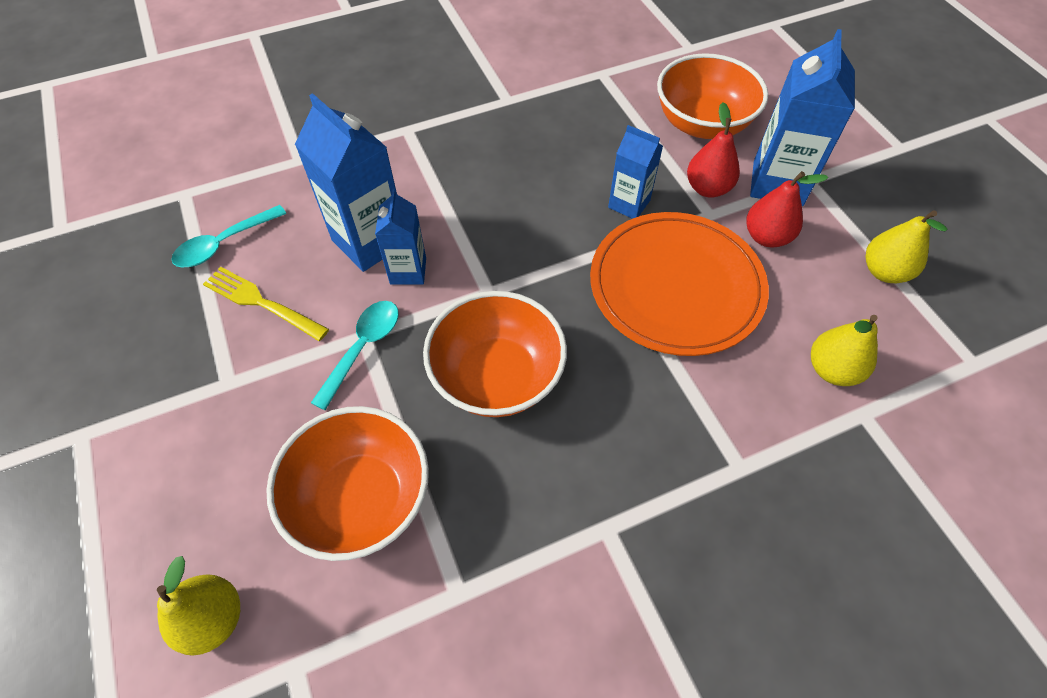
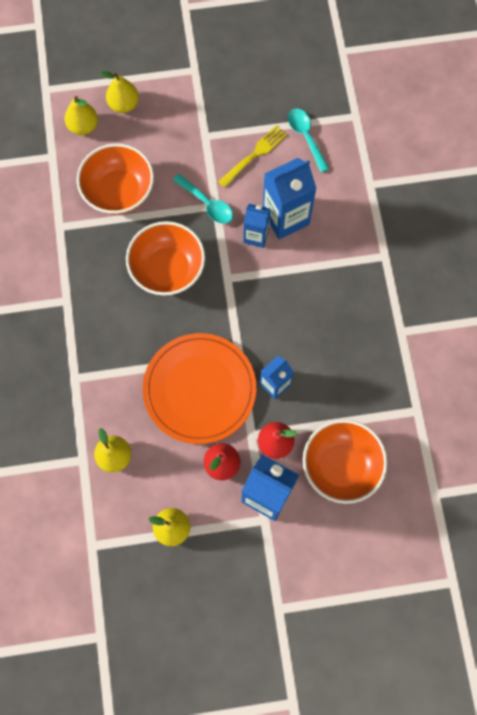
camera: 105 degrees right, 15 degrees up
(158, 547) = (124, 104): none -> yellow pear

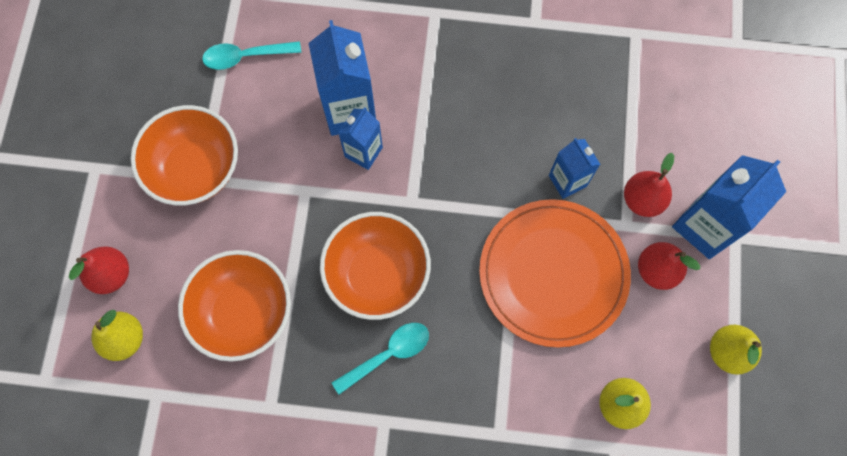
camera: 75 degrees left, 0 degrees up
(124, 104) = (111, 274): yellow pear -> red pear
(207, 204) = (299, 200): turquoise spoon -> turquoise spoon (388, 354)
(254, 155) = (249, 124): yellow fork -> none
(341, 466) = (685, 133): orange bowl -> orange bowl (195, 169)

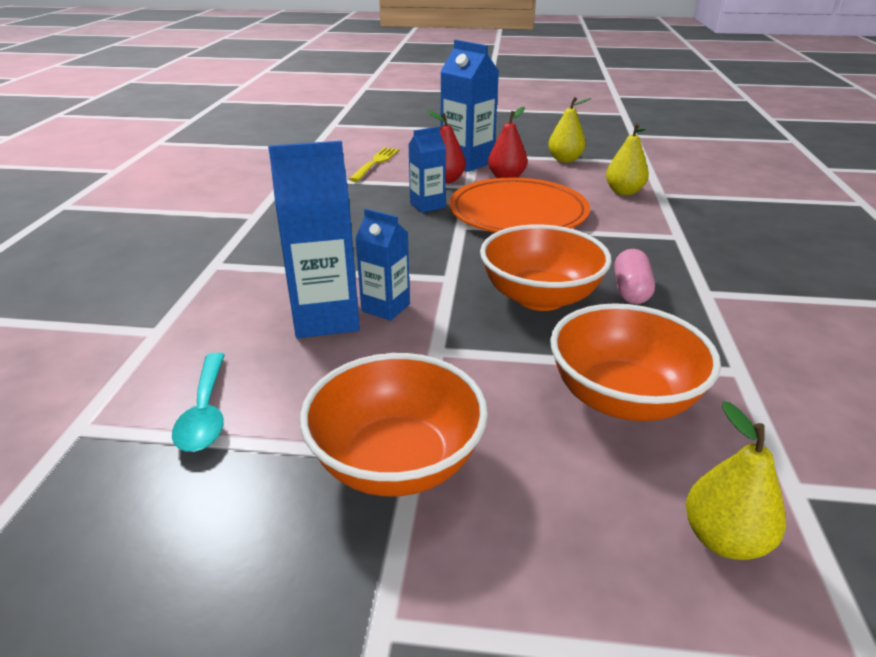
camera: 90 degrees left, 40 degrees down
(111, 274) = (611, 572): red pear -> none
(388, 354) = (631, 290): turquoise spoon -> pink capsule
(692, 120) = (375, 163): none -> yellow fork

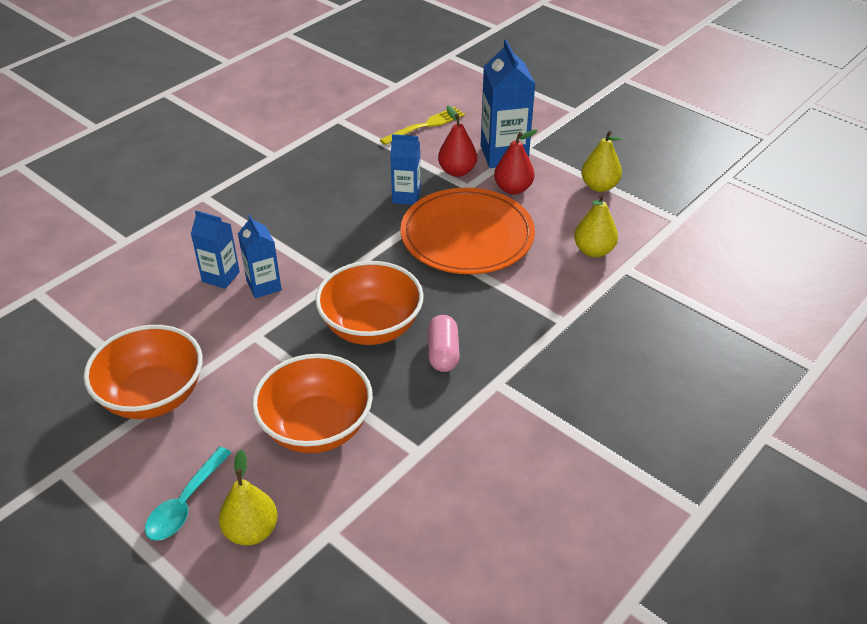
camera: 35 degrees right, 10 degrees up
(205, 412) = (97, 314): turquoise spoon -> turquoise spoon (185, 503)
(325, 318) = (221, 277): blue carton -> blue carton, size x0.59
(631, 290) = (443, 353): pink capsule -> pink capsule turned 45 degrees counterclockwise

